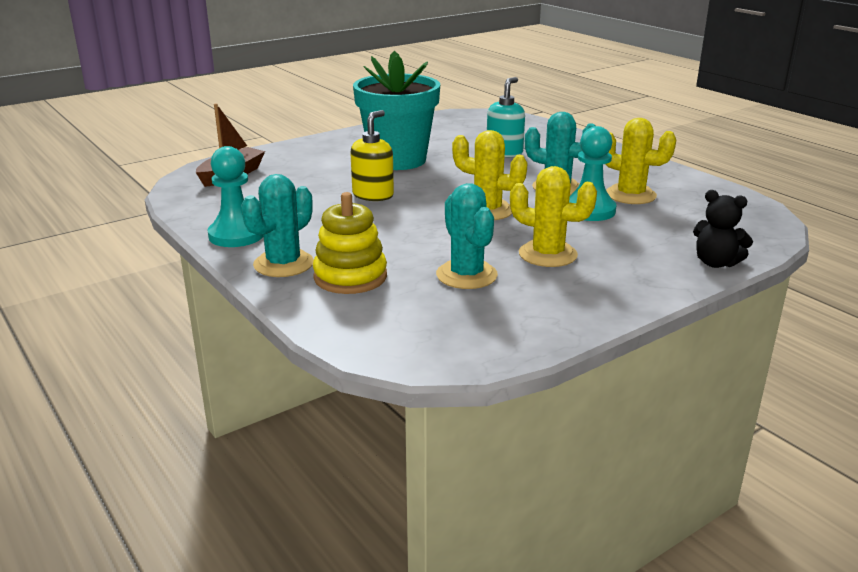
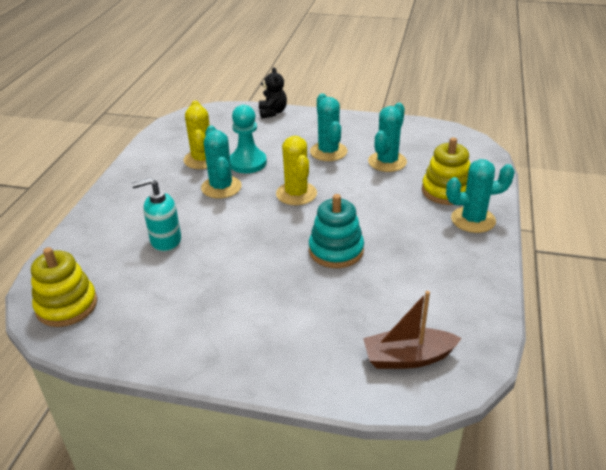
camera: 130 degrees left, 10 degrees up
(236, 235) = (478, 264): turquoise pawn -> none
(373, 195) = (336, 250): yellow soap dispenser -> turquoise stacking toy
(398, 160) = (248, 284): turquoise flower pot -> none
(479, 119) = (67, 305): none -> yellow stacking toy
(547, 254) = (328, 152): yellow cactus -> turquoise cactus

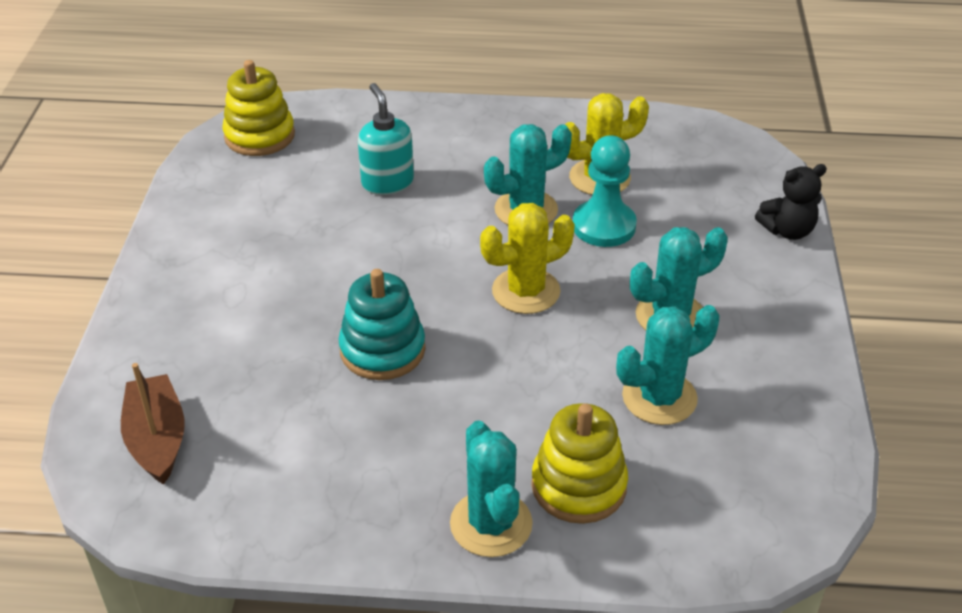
camera: 80 degrees right, 5 degrees up
(387, 162) = (659, 398): turquoise cactus -> turquoise cactus turned 45 degrees counterclockwise

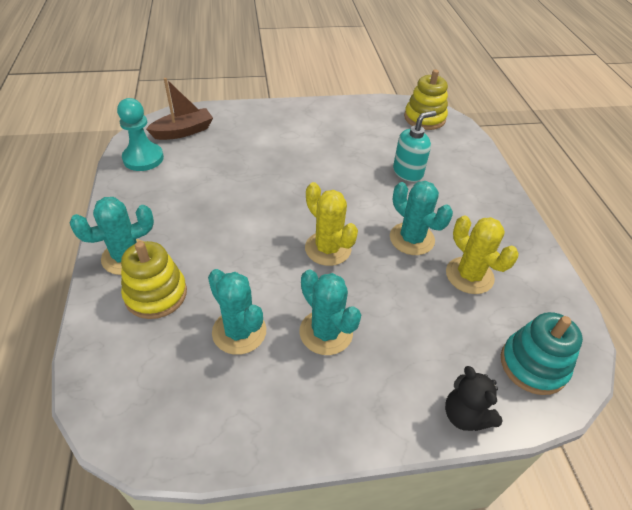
camera: 75 degrees right, 5 degrees up
(382, 350) = (258, 193): turquoise stacking toy -> turquoise stacking toy (533, 365)
(604, 226) = (413, 283): turquoise pawn -> turquoise pawn (143, 158)

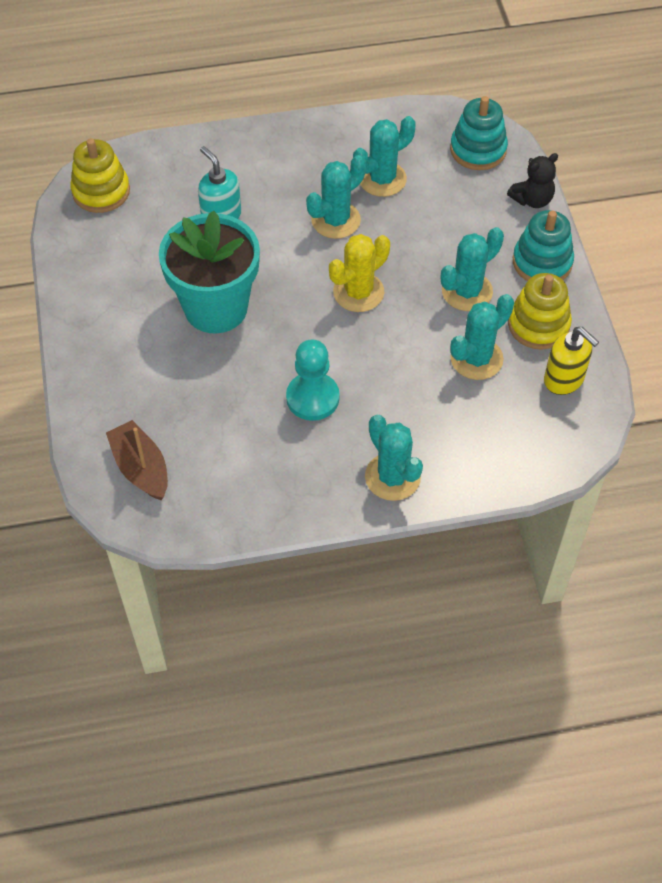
camera: 90 degrees left, 10 degrees up
(143, 158) = (208, 504): turquoise pawn -> turquoise pawn (312, 398)
(156, 294) = (441, 436): yellow stacking toy -> yellow stacking toy (538, 325)
(196, 413) = (564, 379): none -> yellow soap dispenser
(316, 167) = (216, 308): none -> turquoise flower pot
(367, 413) = (542, 262): none -> turquoise stacking toy
(469, 275) = (382, 179): yellow cactus -> turquoise cactus

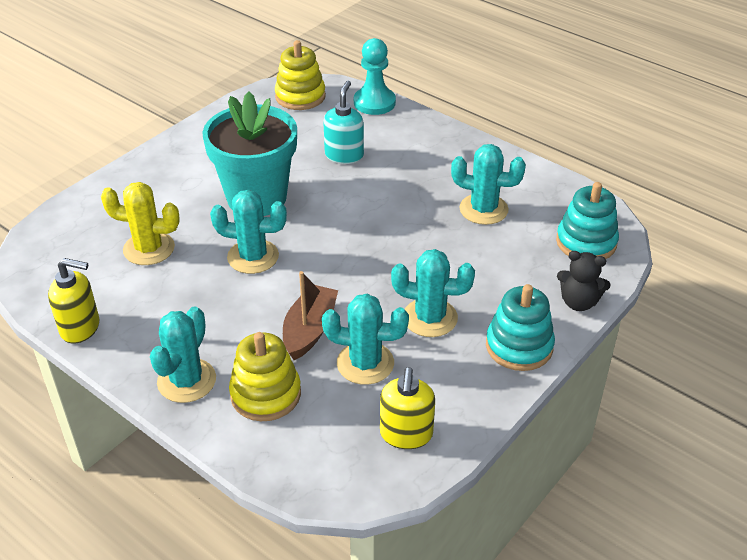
camera: 50 degrees right, 15 degrees down
(141, 468) = (72, 243): brown boat -> brown boat (310, 330)
(263, 516) = (80, 328): none -> yellow soap dispenser
(312, 398) = (223, 291): turquoise pawn -> turquoise pawn (374, 103)
(336, 220) = (411, 209): turquoise cactus -> turquoise cactus (253, 257)
(358, 292) = (355, 258): yellow cactus -> yellow cactus (149, 249)
(538, 325) = (447, 382): yellow stacking toy -> yellow stacking toy (265, 394)

